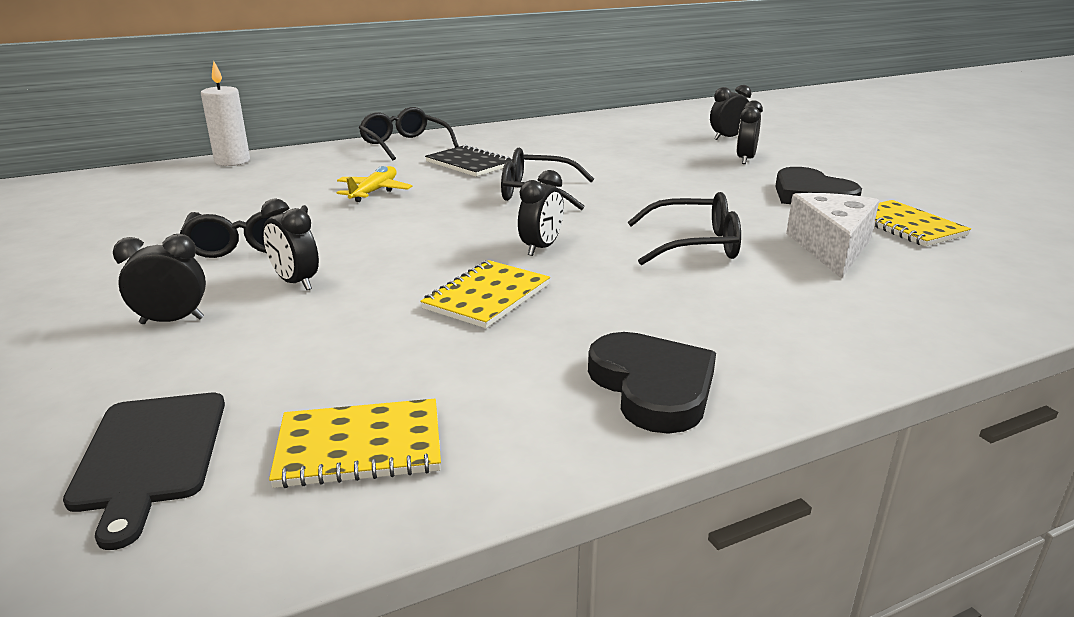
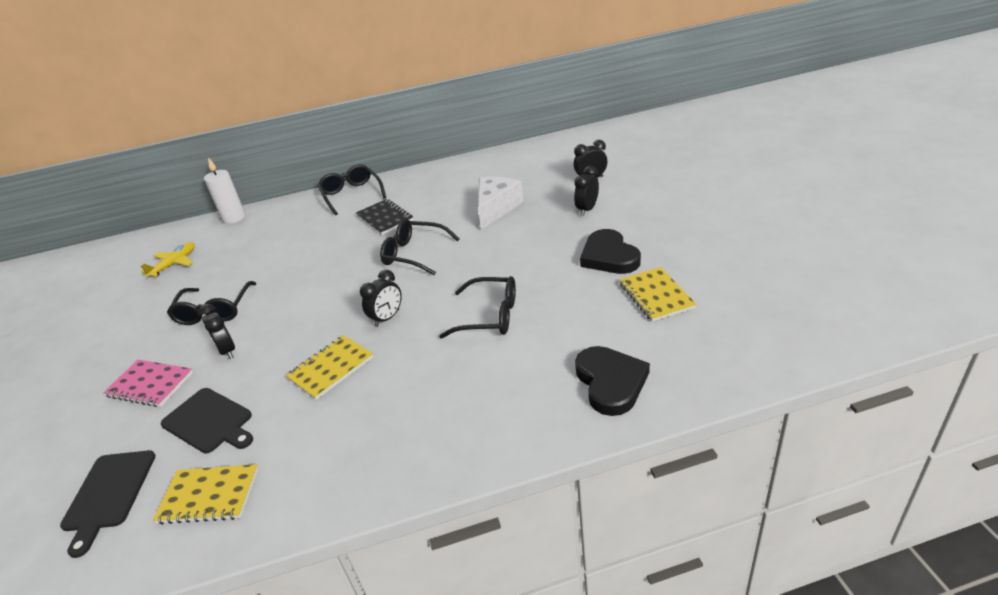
camera: 15 degrees right, 10 degrees up
(172, 321) = (150, 385): black clock -> pink notebook
(308, 358) = (209, 421): none -> black cutting board
(374, 192) = (309, 253): yellow plane -> yellow plane (174, 264)
(653, 387) = (386, 458): black heart -> black heart (610, 382)
(831, 248) = (583, 321): white cheese -> white cheese (496, 208)

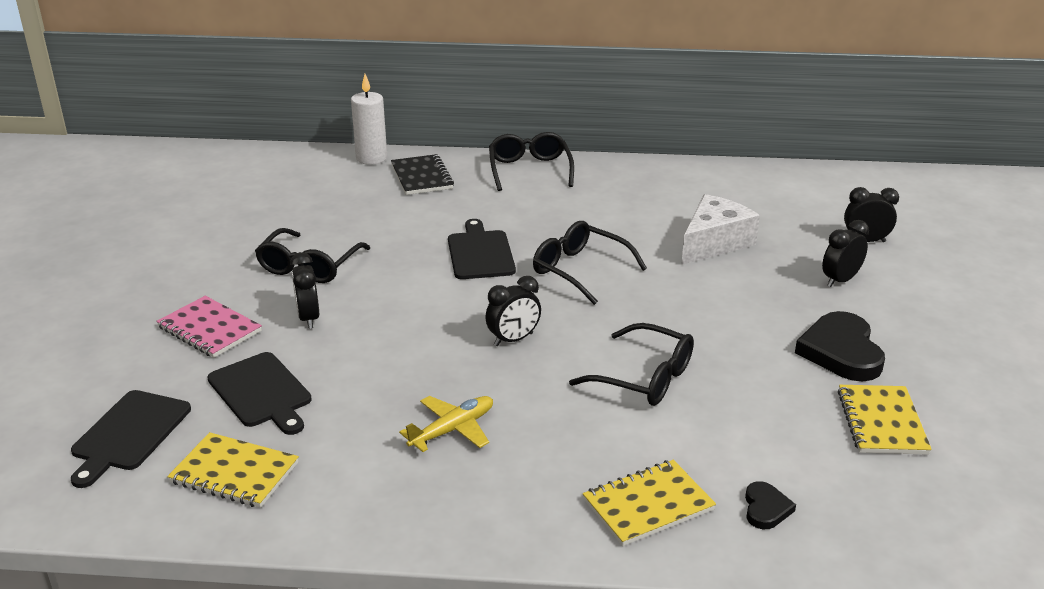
camera: 15 degrees right, 5 degrees down
(174, 264) = (281, 195): yellow plane -> yellow plane (452, 430)
(331, 368) = (422, 378): yellow notebook -> yellow notebook (648, 505)
(339, 263) = (480, 253): none -> black cutting board
(385, 218) = (560, 213): black notebook -> black notebook (421, 177)
(610, 382) = (766, 508): black heart -> black heart, size x0.50

